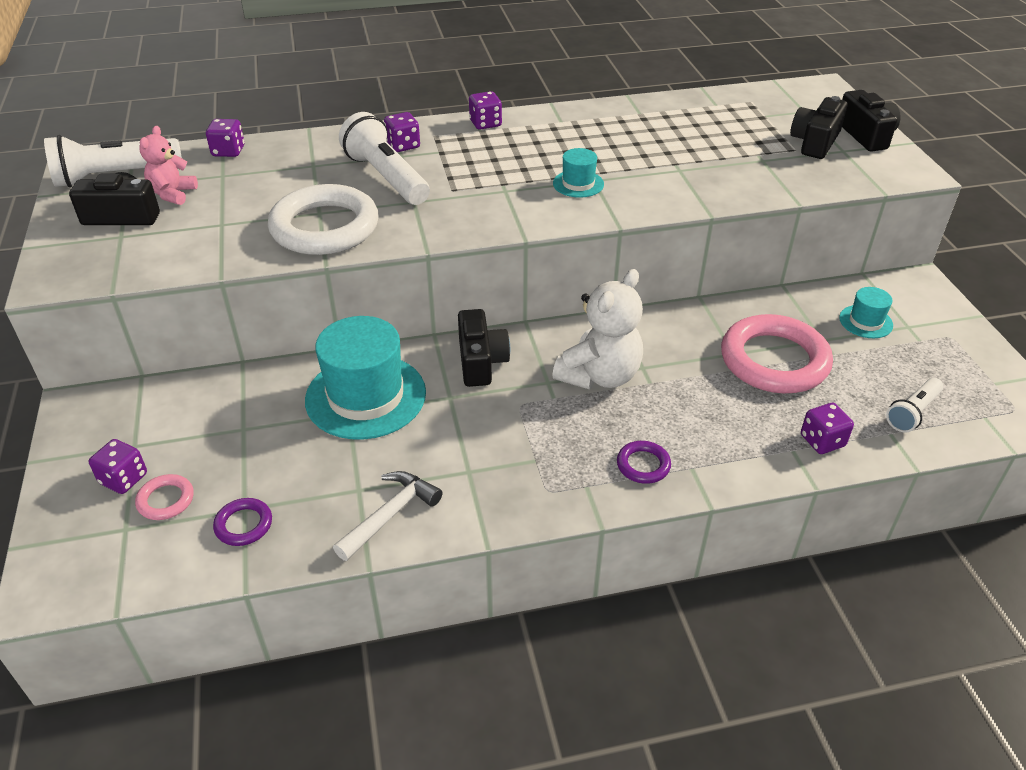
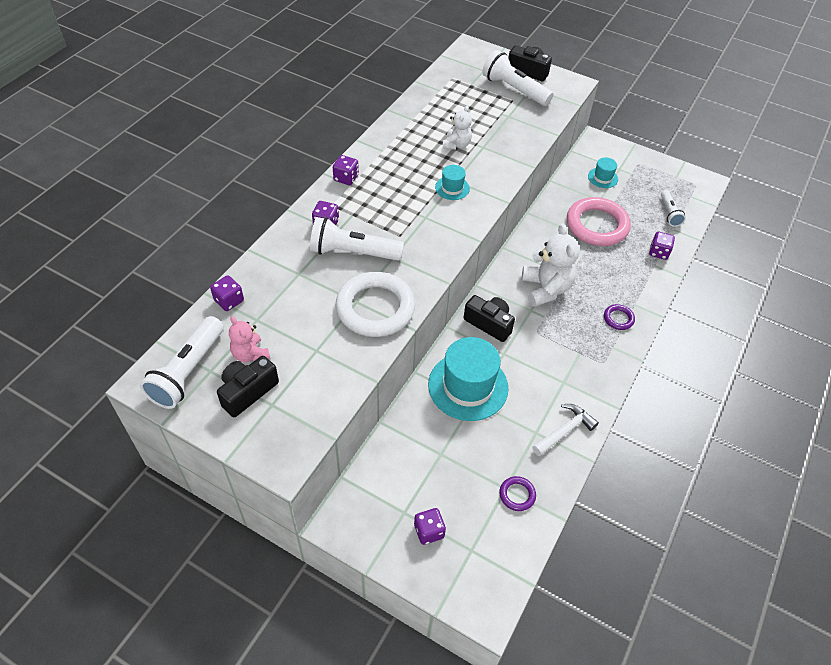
camera: 50 degrees left, 10 degrees up
(166, 500) = (465, 520): pink ring -> none
(390, 514) = (565, 430): white hammer -> white hammer turned 60 degrees clockwise
(651, 154) = (456, 145): none -> white teddy bear
(814, 142) = (514, 89): black camera -> white flashlight

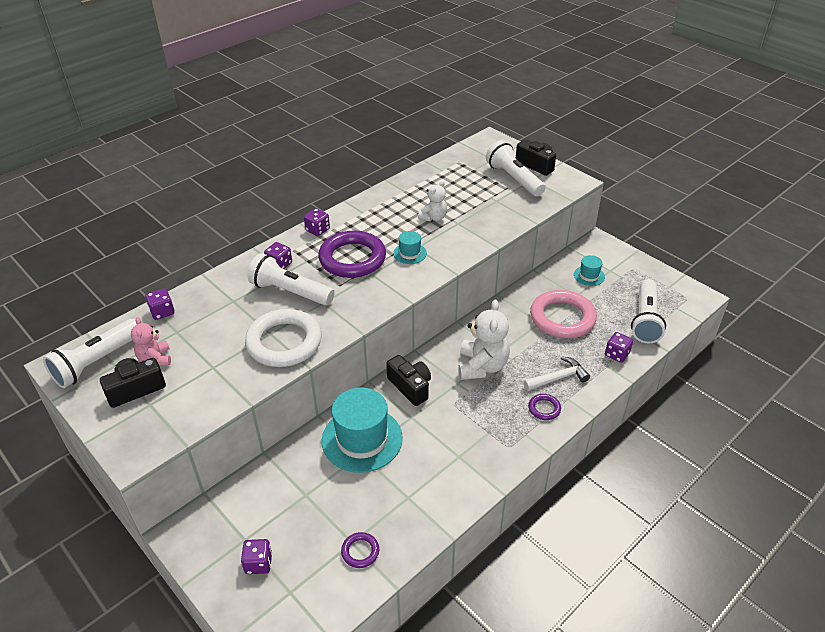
camera: 20 degrees right, 10 degrees down
(398, 204) = (352, 259): none -> purple ring
(565, 430) = (438, 502): white hammer -> white hammer (558, 378)
(669, 213) = (645, 320): white flashlight -> white flashlight, size x1.74

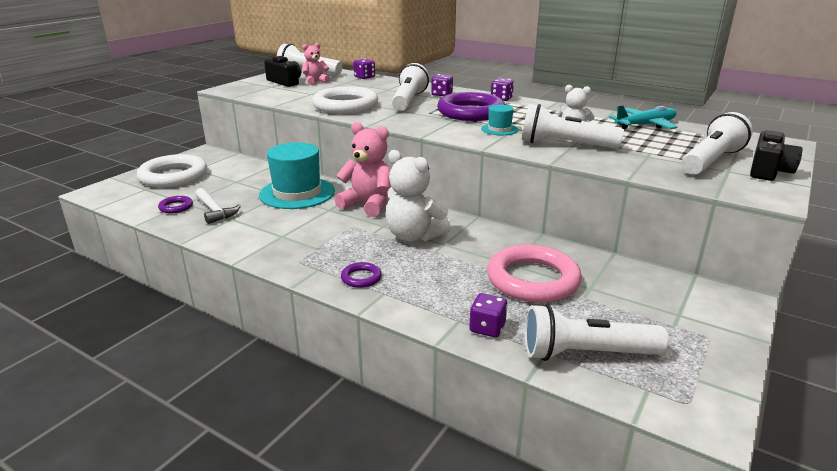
camera: 75 degrees right, 15 degrees down
(258, 563) = (173, 176): purple dice -> white ring
(410, 387) = (368, 205): black camera -> pink teddy bear
(430, 178) = (645, 125): none -> turquoise plane
(461, 230) = (565, 145): none -> white flashlight
(482, 366) = (414, 236): white teddy bear -> white teddy bear turned 45 degrees clockwise
(558, 378) = (417, 284): white hammer -> white hammer (215, 211)
(589, 276) = (645, 296): turquoise hat -> none

